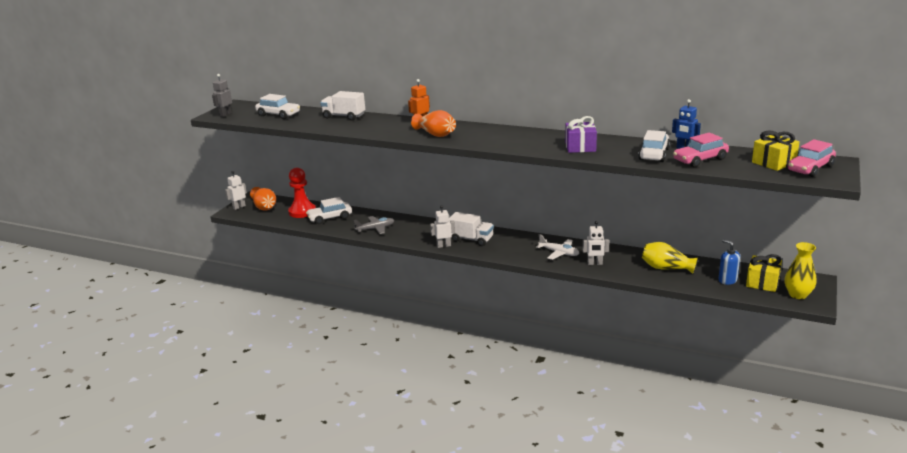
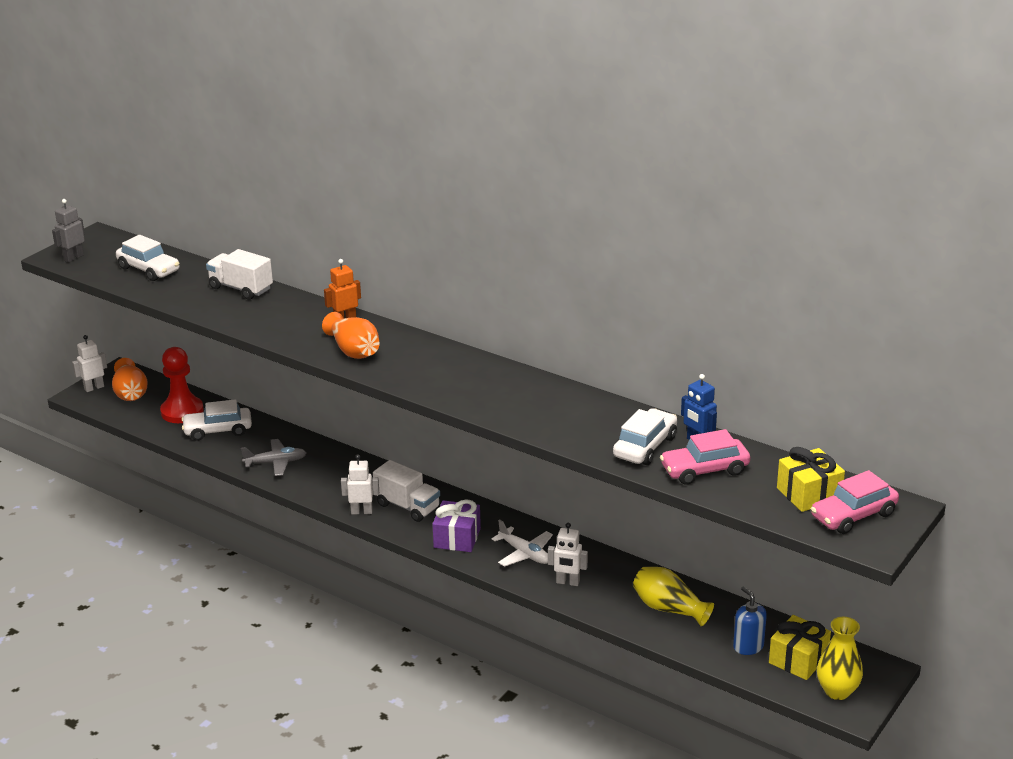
camera: 10 degrees right, 5 degrees up
(580, 147) = (547, 413): purple gift -> purple gift (457, 538)

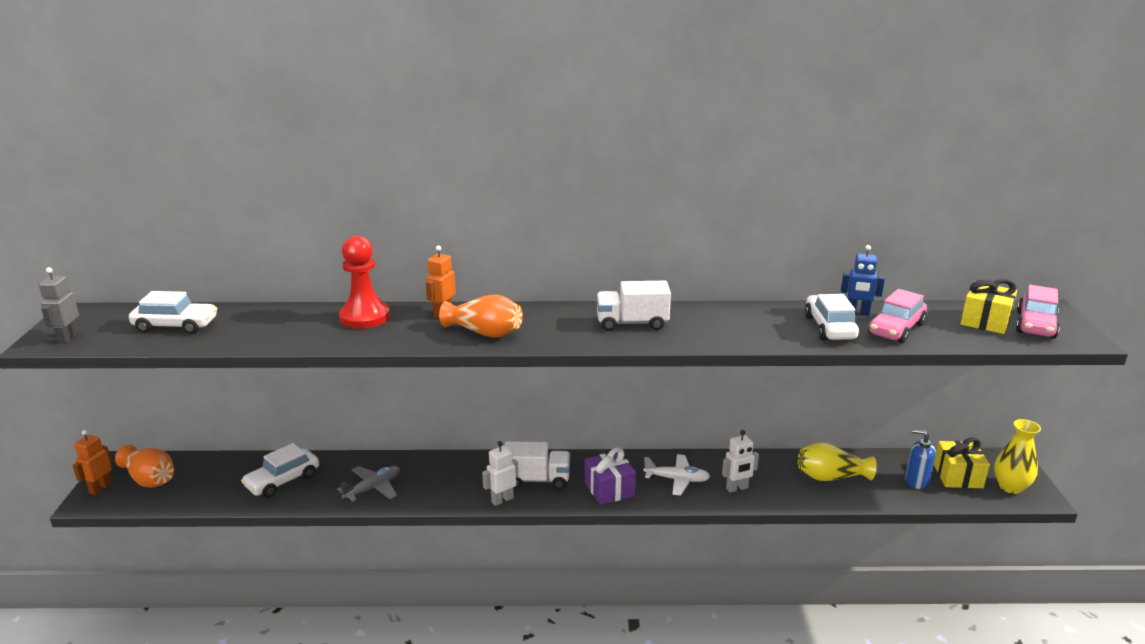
camera: 35 degrees left, 5 degrees down
(94, 388) = (100, 488): white robot -> orange robot
(182, 411) = (226, 477): red pawn -> red pawn (365, 317)
(241, 288) = (301, 316): white truck -> white truck (632, 323)

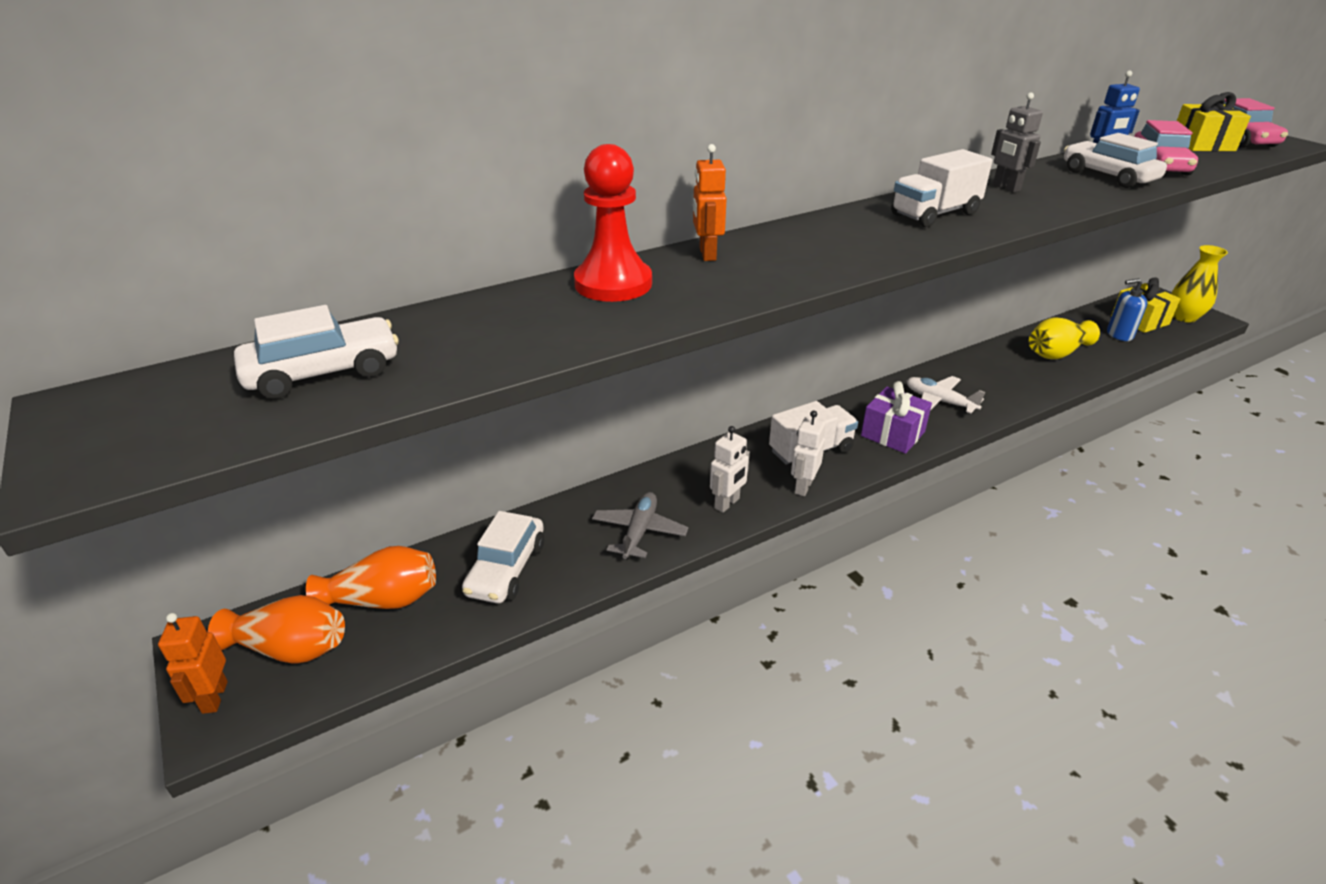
camera: 30 degrees left, 10 degrees up
(68, 338) = (125, 451): grey robot -> grey robot (1006, 188)
(484, 333) = (800, 263): orange vase -> orange vase (383, 600)
(677, 479) = (939, 401): white plane -> white plane turned 120 degrees counterclockwise
(737, 488) = (999, 391): white robot -> white robot (727, 503)

